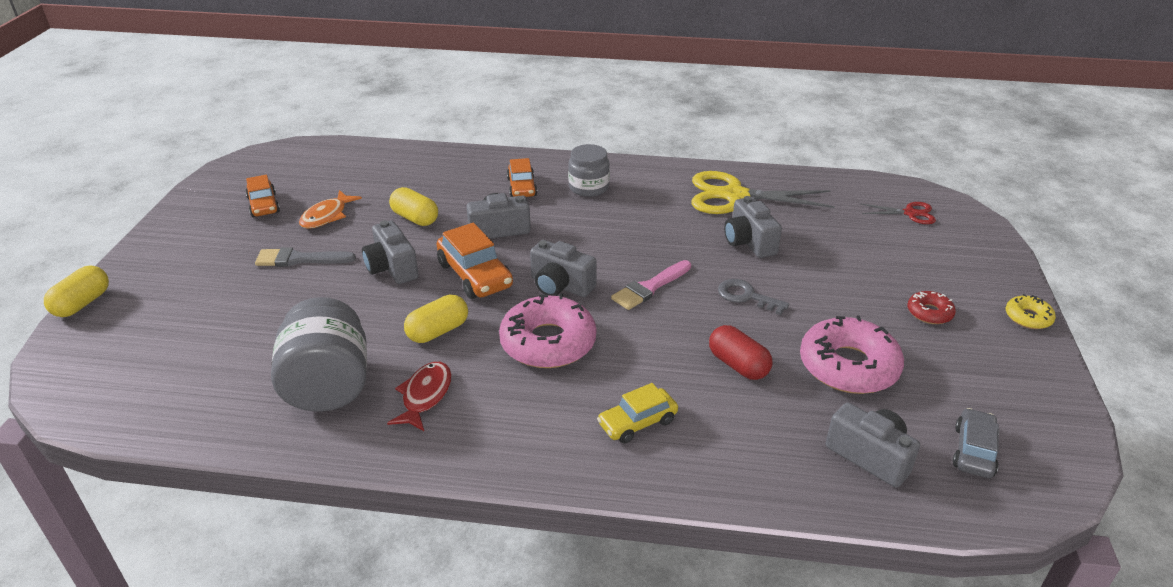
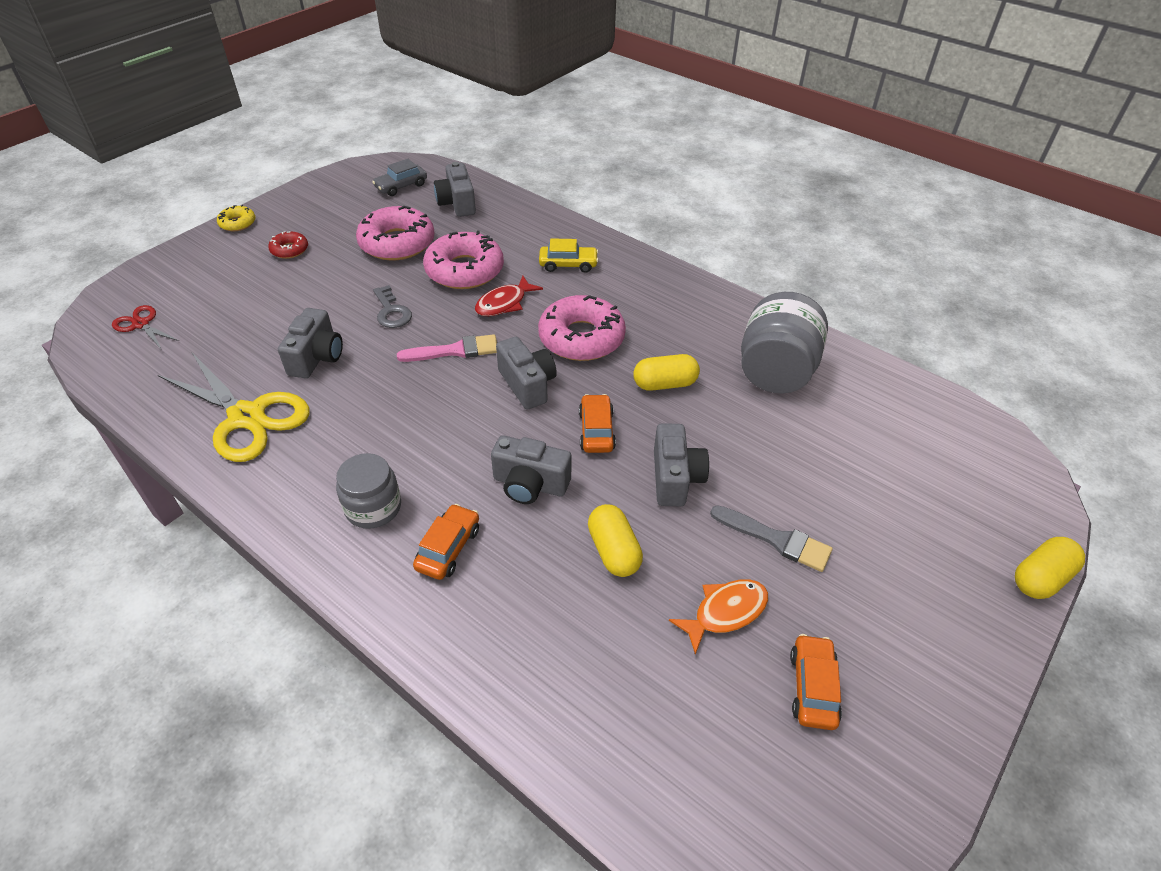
camera: 150 degrees left, 10 degrees up
(425, 396) = (701, 334): red fish -> red fish (504, 303)
(475, 275) = (596, 431): orange car -> orange car, size x0.66
(738, 365) = (464, 270): red capsule -> pink donut

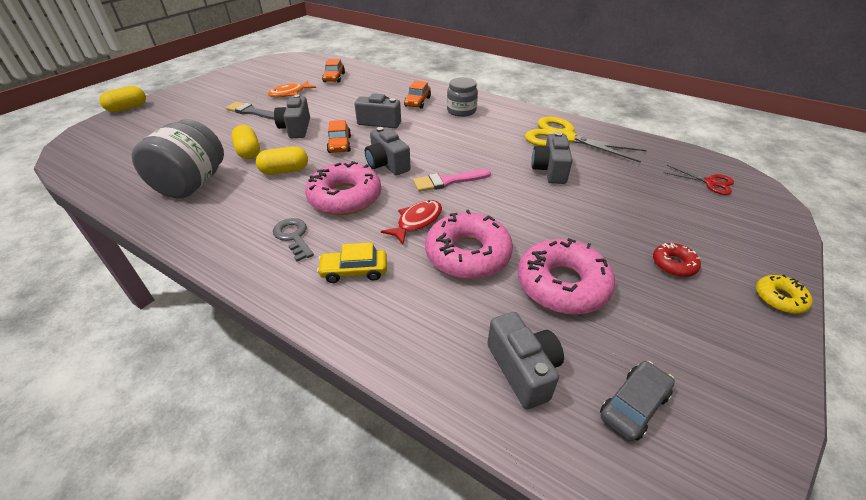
camera: 175 degrees right, 5 degrees down
(391, 312) = (516, 207): grey key -> grey key (293, 237)
(613, 551) = (336, 105): yellow capsule -> yellow capsule (249, 152)
(812, 687) = (263, 81): orange car -> orange car (334, 78)

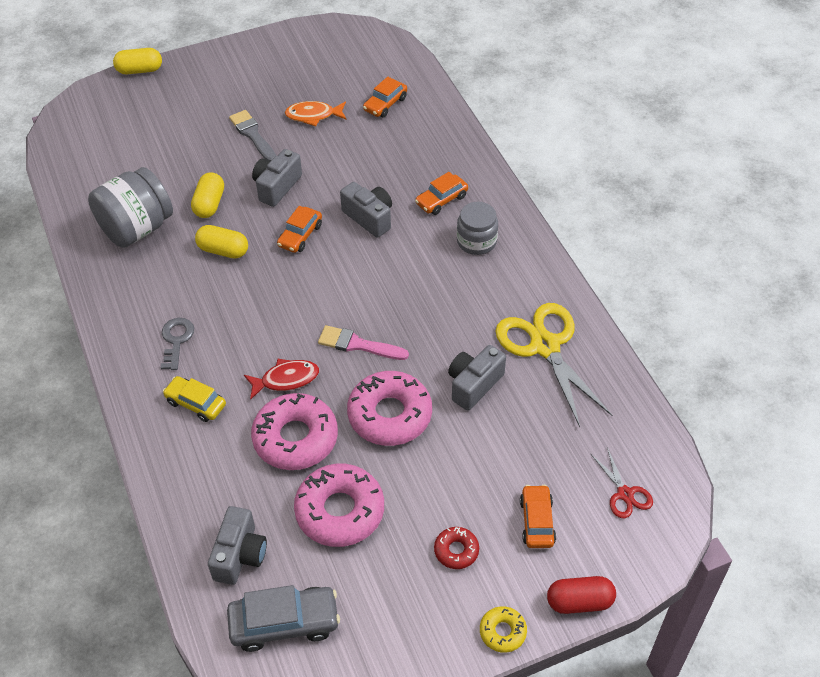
camera: 35 degrees right, 10 degrees up
(345, 197) = (249, 315): pink donut -> pink donut (390, 415)
(387, 164) = (322, 290): grey camera -> none
(633, 405) = (284, 623): grey car -> grey car, size x1.53
(691, 220) = (537, 521): none -> orange car
(784, 251) = (579, 602): none -> red capsule

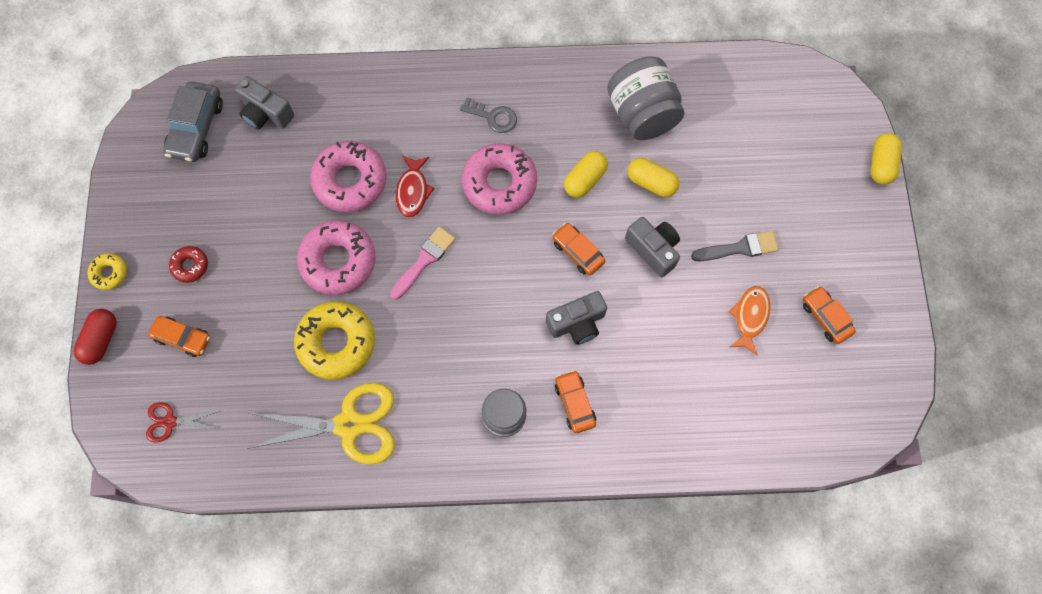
camera: 110 degrees right, 20 degrees up
(195, 403) = (419, 116): yellow car -> none
(340, 511) = (267, 193): pink donut -> pink donut (499, 183)
(385, 104) = (744, 399): orange car -> orange car (825, 317)
(474, 384) = (336, 343): grey camera -> yellow donut

